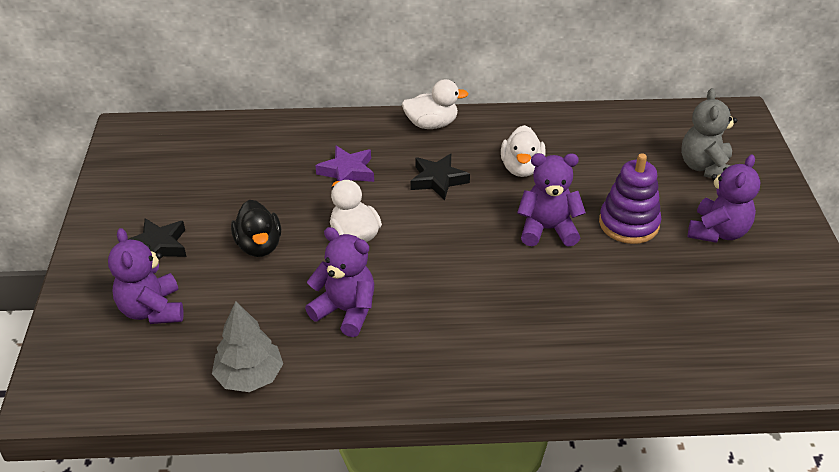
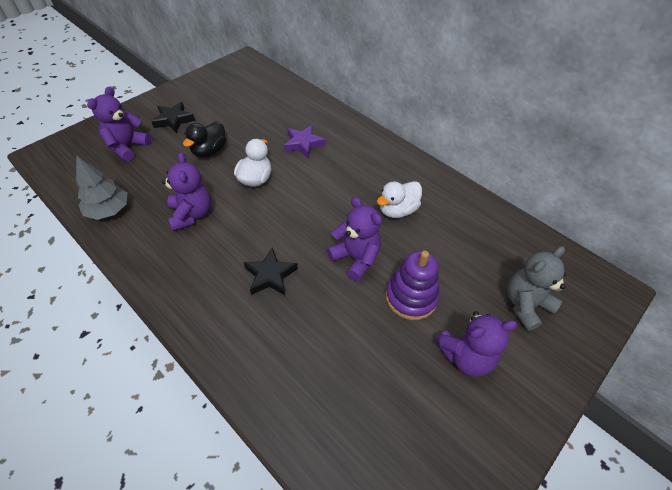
camera: 45 degrees right, 10 degrees up
(431, 124) = (385, 149): white duck -> none
(438, 180) = (340, 182): black star -> black star (270, 275)

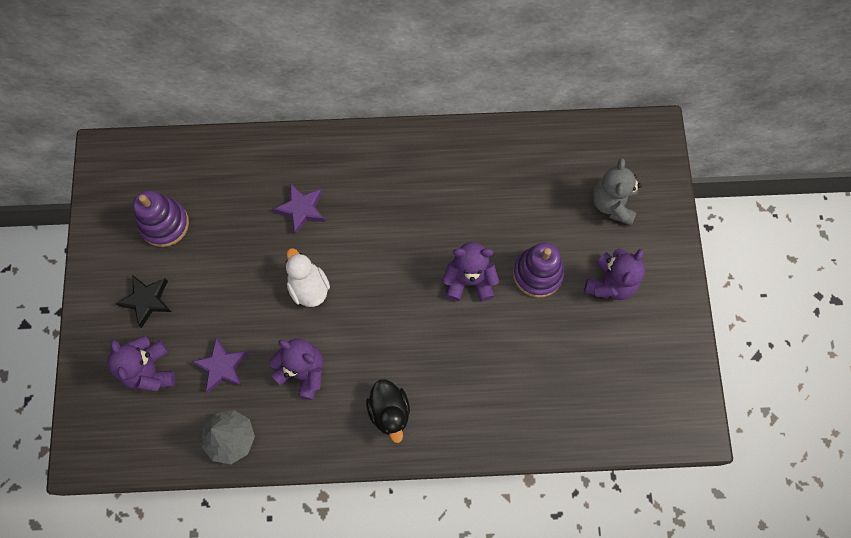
camera: 45 degrees left, 20 degrees up
(159, 175) = (222, 366): none -> purple star
(209, 151) = (230, 299): black duck -> black duck (389, 411)
(229, 99) = (164, 224): none -> purple stacking toy
(270, 275) = (427, 357): black star -> none
(397, 210) = (453, 205): white duck -> none

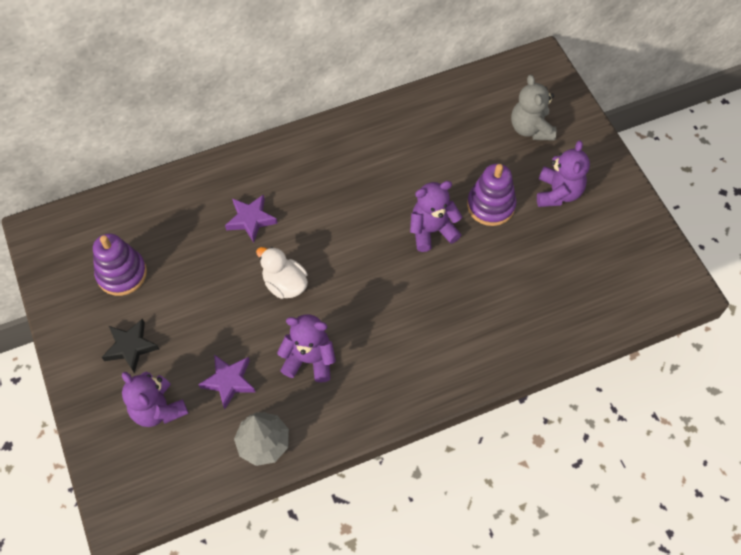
camera: 20 degrees left, 10 degrees down
(389, 411) = (406, 366): black duck -> none

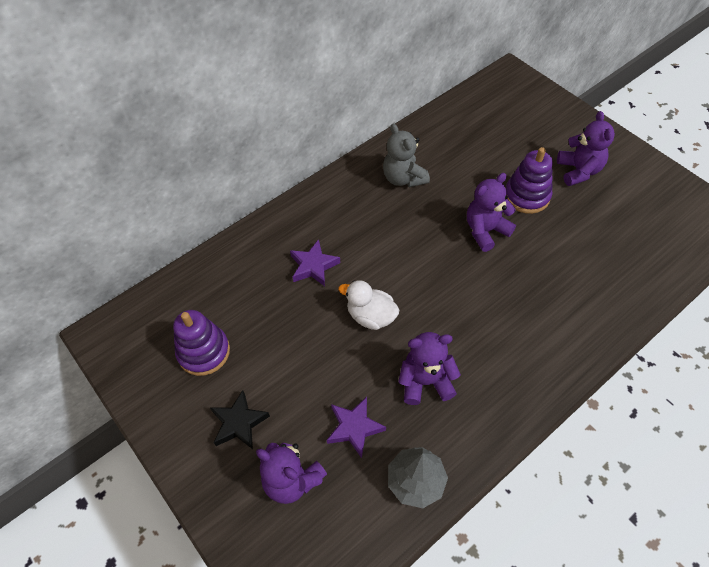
camera: 15 degrees left, 5 degrees down
(531, 128) = (529, 126): grey teddy bear -> grey teddy bear (403, 178)

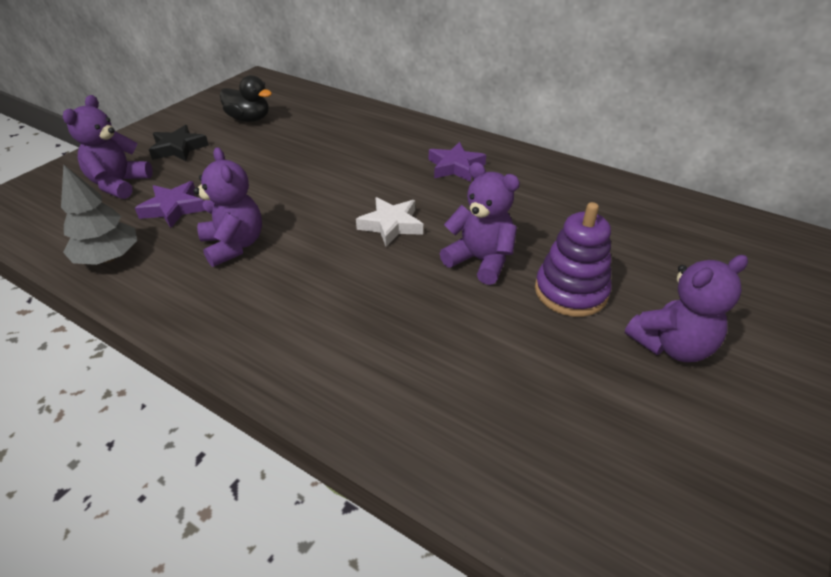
camera: 70 degrees right, 15 degrees down
(204, 352) = (249, 119): purple stacking toy -> black duck
(313, 266) = (364, 151): purple star -> purple star (455, 167)
(371, 316) = (312, 195): white duck -> none
(403, 178) = (523, 184): grey teddy bear -> none
(430, 271) = (391, 225): none -> white star

